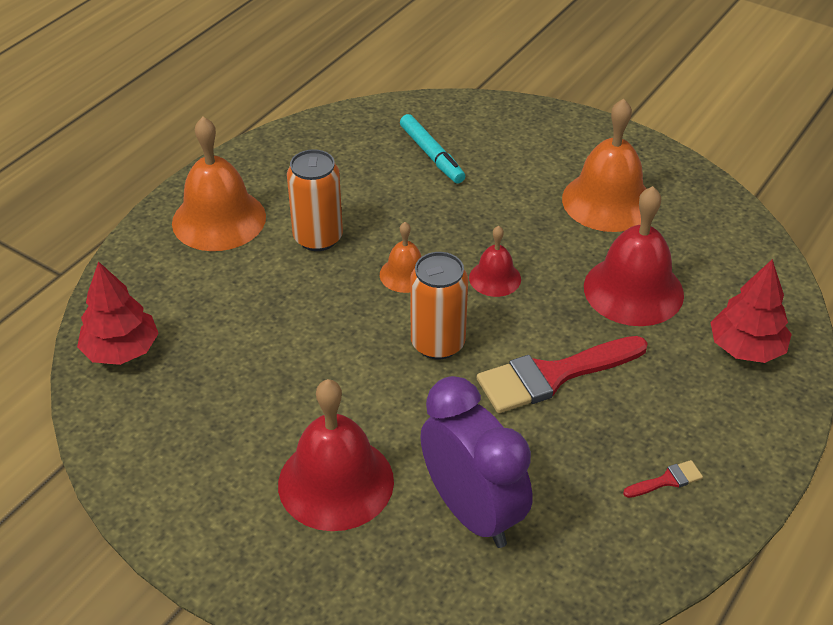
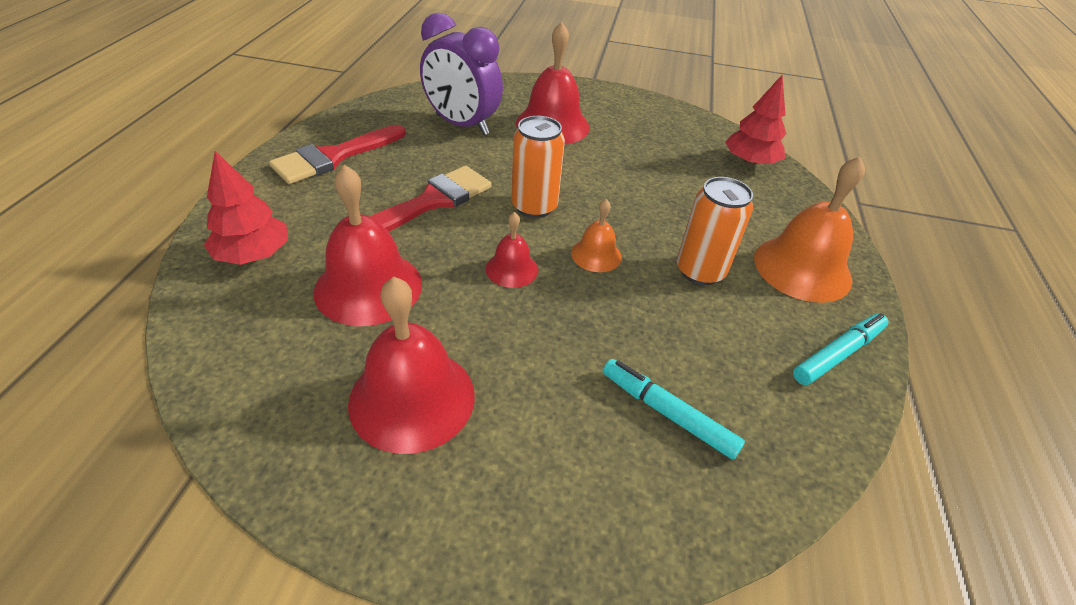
camera: 155 degrees right, 0 degrees up
(271, 157) = (838, 354): none -> turquoise marker
(608, 201) = (412, 398): orange bell -> red bell
(667, 480) = (334, 157): red brush -> red brush, size x2.35

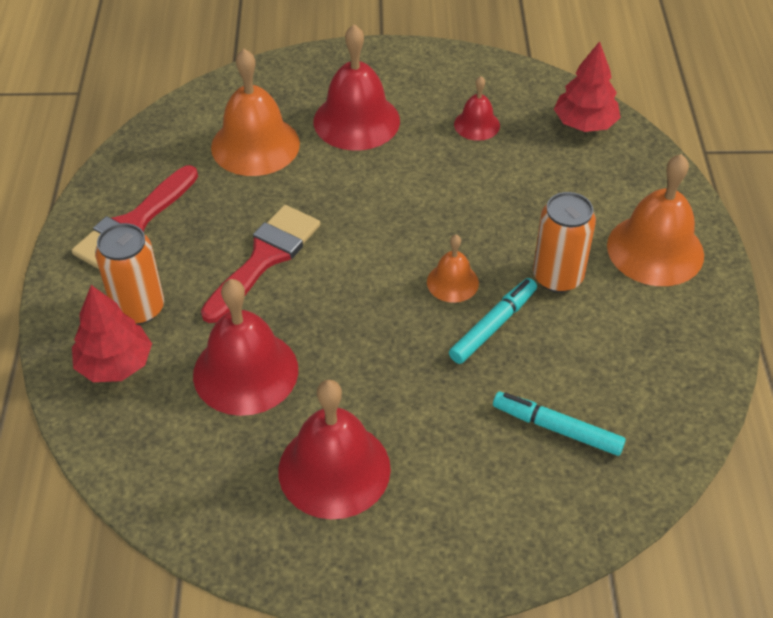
camera: 10 degrees left, 5 degrees up
(462, 125) = (255, 145): purple clock -> orange bell
(512, 269) = (375, 318): red bell -> red bell (476, 125)
(534, 206) = (373, 238): orange can -> orange can (139, 308)
(838, 354) = (696, 336): turquoise marker -> turquoise marker (493, 326)

